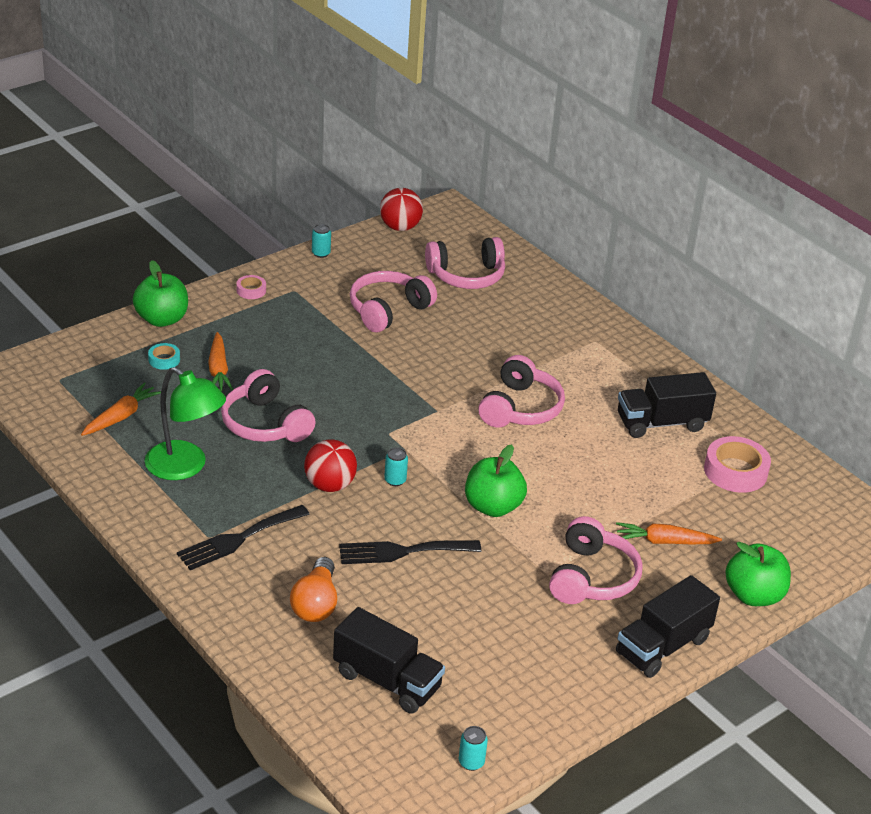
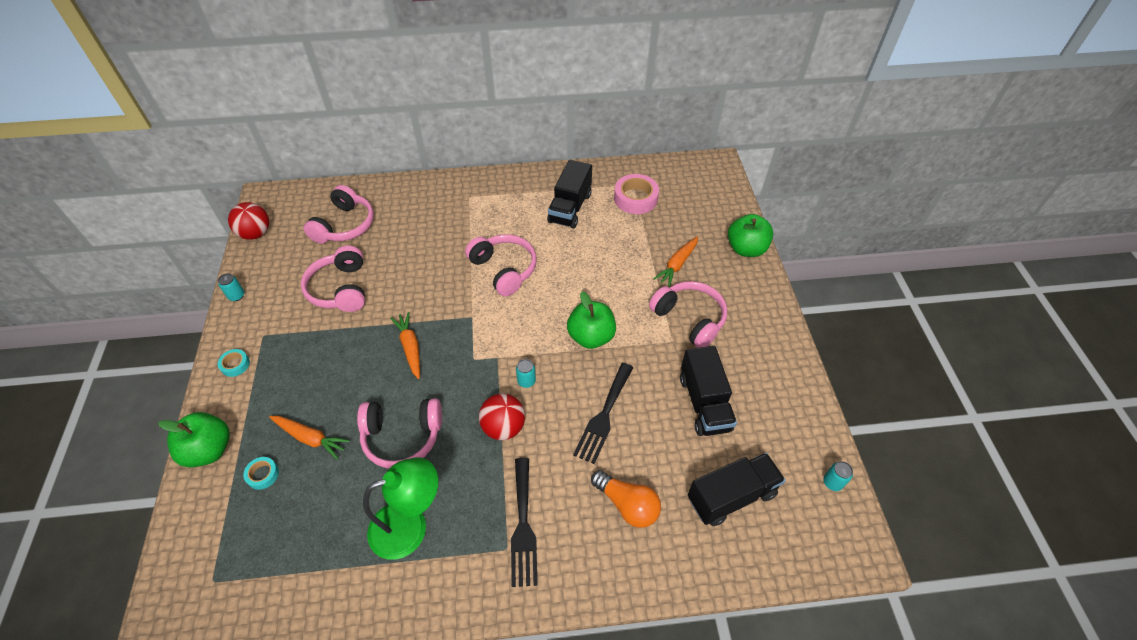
camera: 55 degrees left, 15 degrees up
(121, 416) = (307, 548): orange carrot -> orange carrot (410, 347)
(251, 290) = (235, 365): pink tape -> turquoise tape
(662, 646) = (769, 316): black truck -> black truck (704, 403)

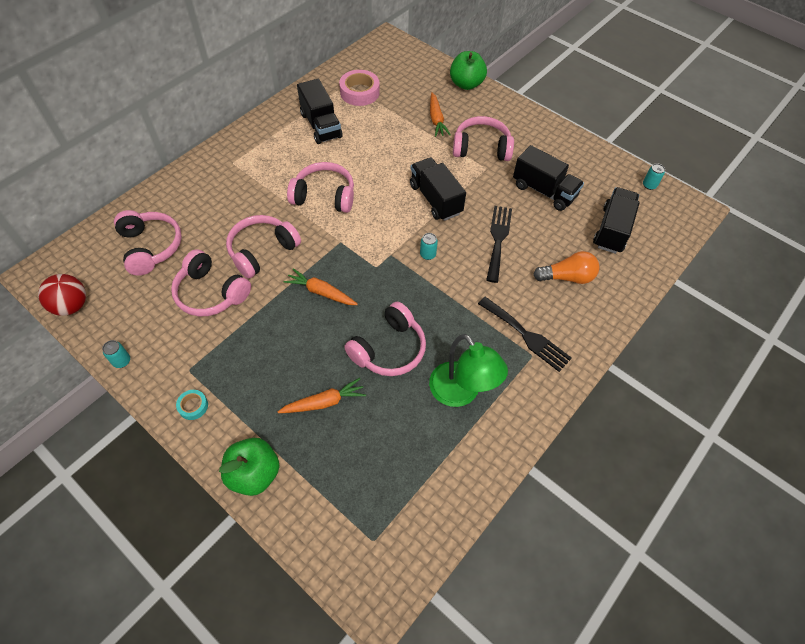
camera: 45 degrees left, 5 degrees up
(263, 474) = (320, 452): turquoise tape -> none
(409, 282) = (262, 251): none -> pink headphones
(410, 525) = (461, 393): green lamp -> green lamp turned 120 degrees clockwise
(503, 427) = (447, 292): red ball -> none
(591, 337) = (435, 199): green apple -> black truck
(604, 416) = (498, 239): black fork -> black fork turned 150 degrees counterclockwise

